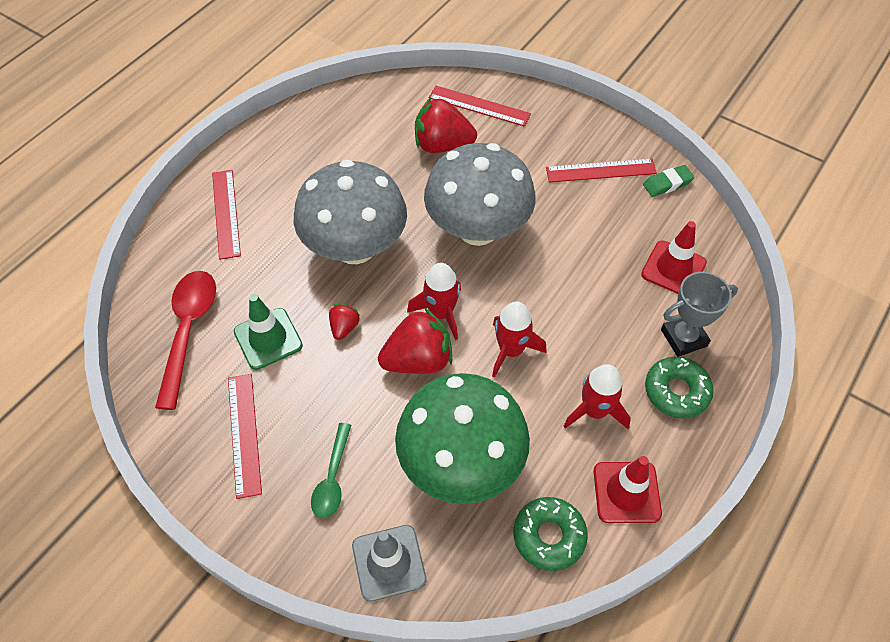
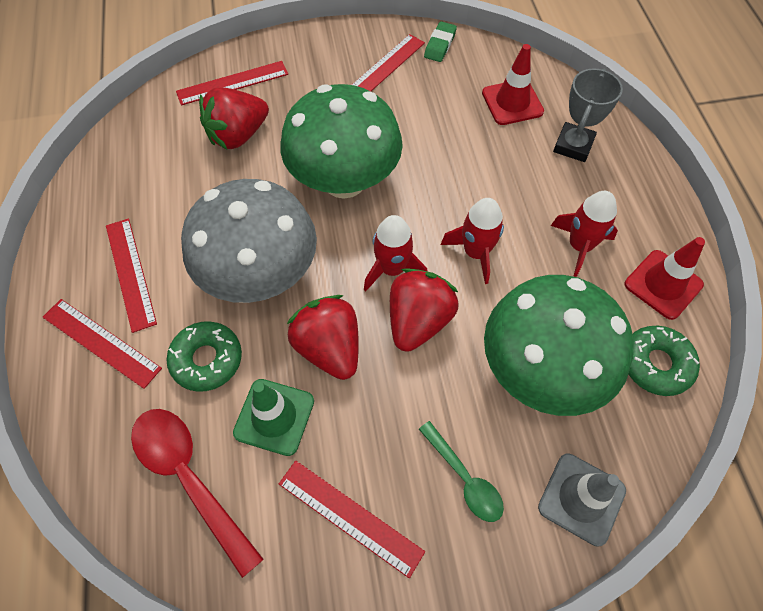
camera: 45 degrees left, 5 degrees up
(283, 185) = (130, 273): none -> red ruler
(344, 327) = (329, 348): red strawberry -> red strawberry, size x1.98
(477, 229) = (344, 181): grey mushroom -> green mushroom
(676, 391) = (611, 187): green donut -> green donut (207, 360)

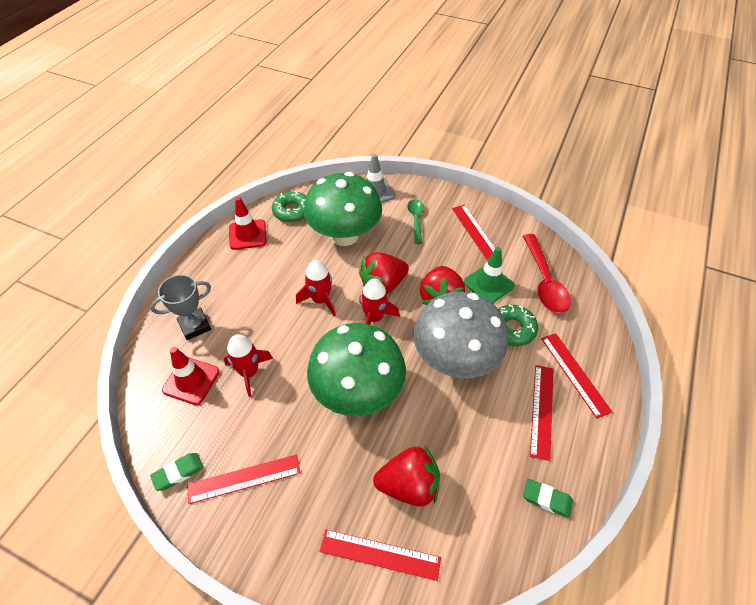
camera: 145 degrees left, 10 degrees down
(99, 191) = (546, 499): none -> green eraser
(580, 246) = (263, 272): red rocket -> red rocket (249, 372)

